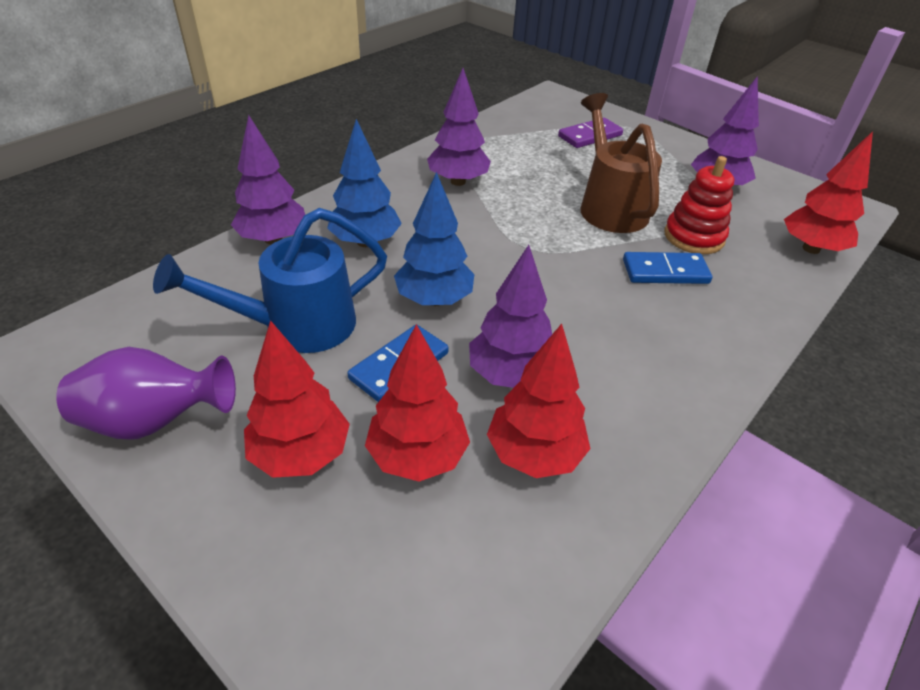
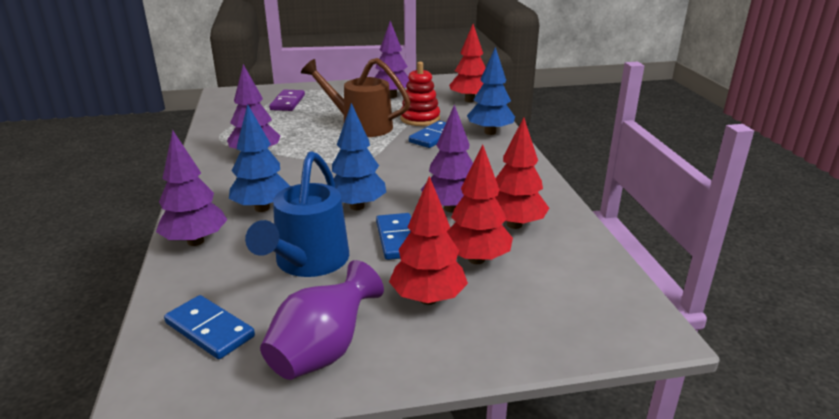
camera: 50 degrees left, 15 degrees down
(146, 328) = (210, 330): none -> blue domino
(749, 311) = (490, 132): none -> blue tree

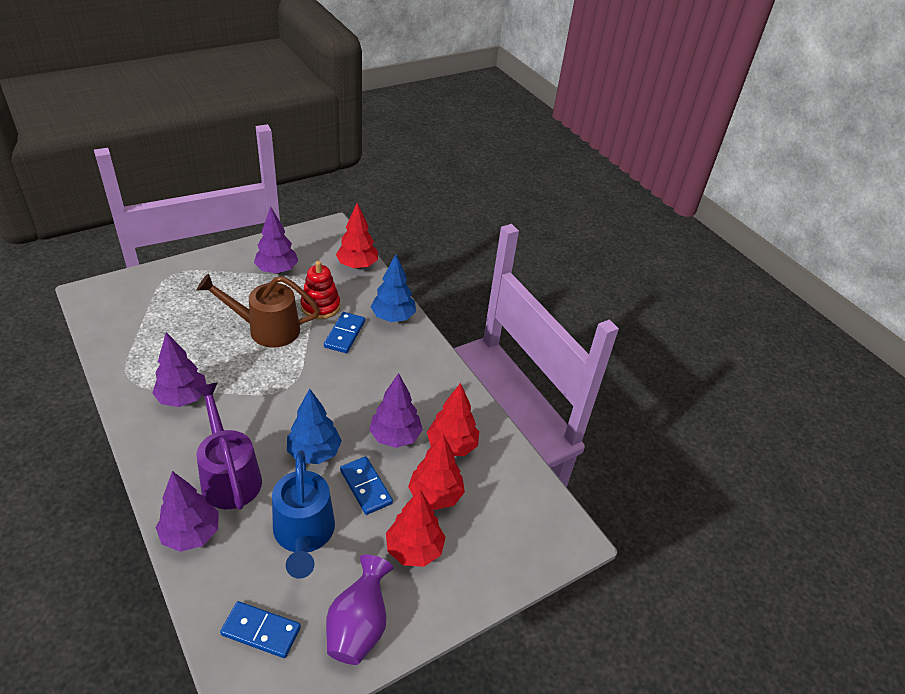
camera: 25 degrees left, 15 degrees up
(262, 208) = (229, 475): blue tree -> purple watering can
(288, 102) = (171, 300): purple domino -> none

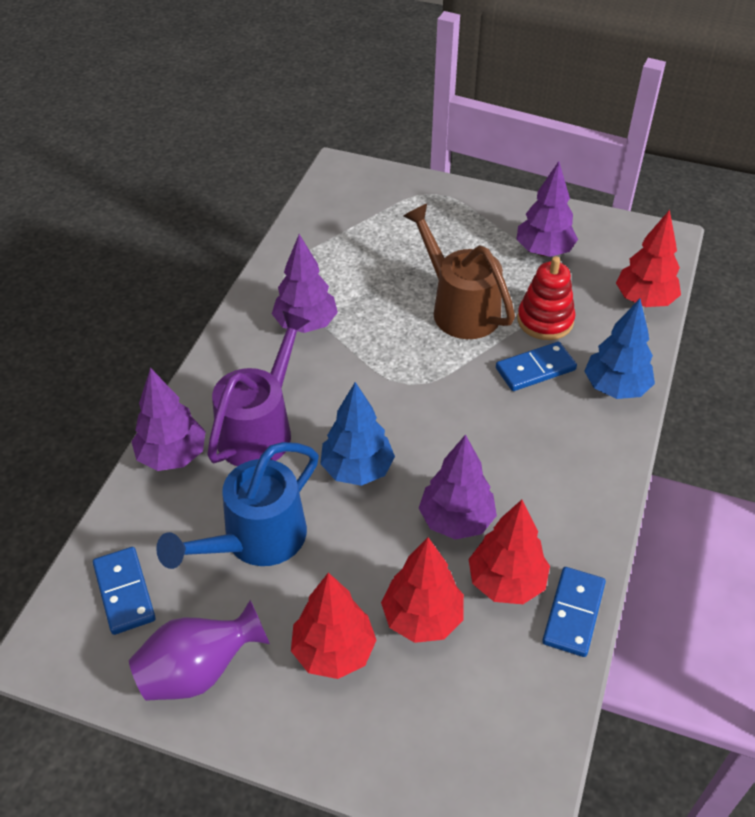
camera: 55 degrees right, 5 degrees up
(366, 487) = (364, 546): blue domino -> blue domino (573, 613)

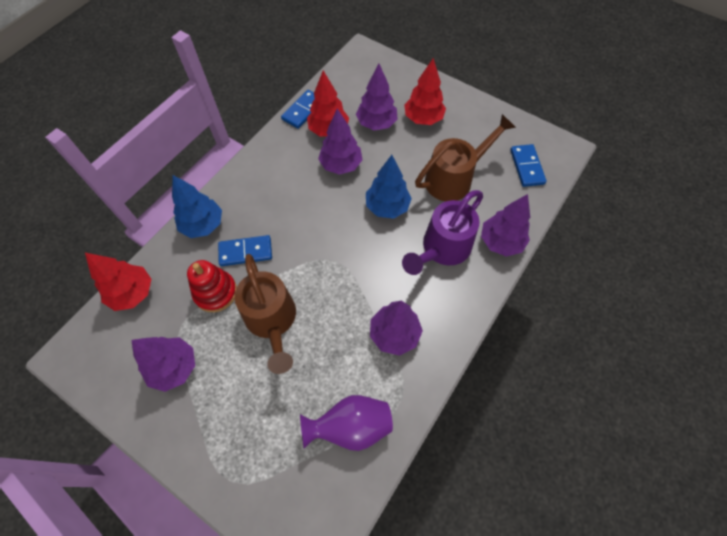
camera: 165 degrees left, 15 degrees up
(199, 671) = (488, 124): purple vase -> purple vase (350, 426)
(255, 540) = (454, 178): blue watering can -> brown watering can
(422, 618) = (376, 123): red tree -> purple tree

